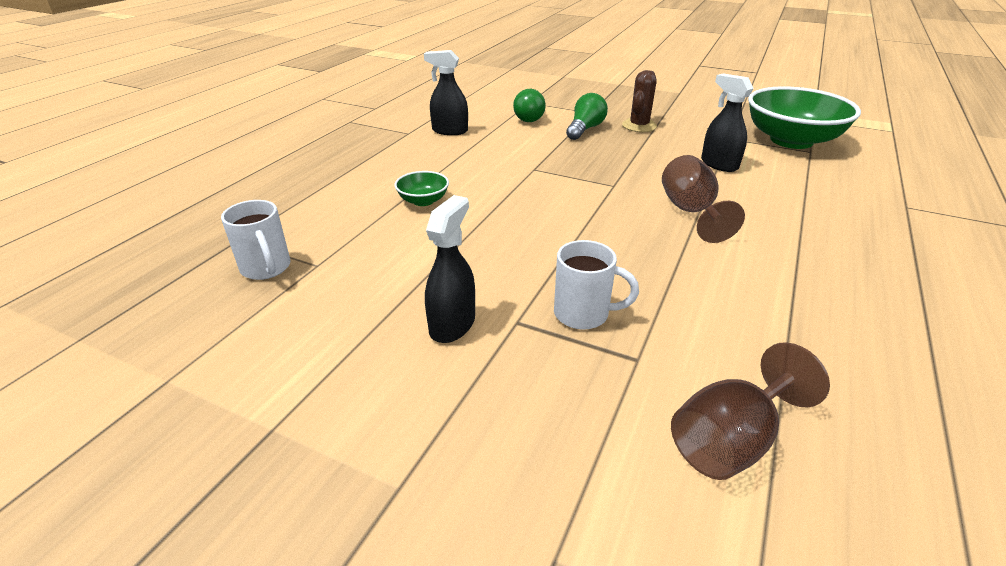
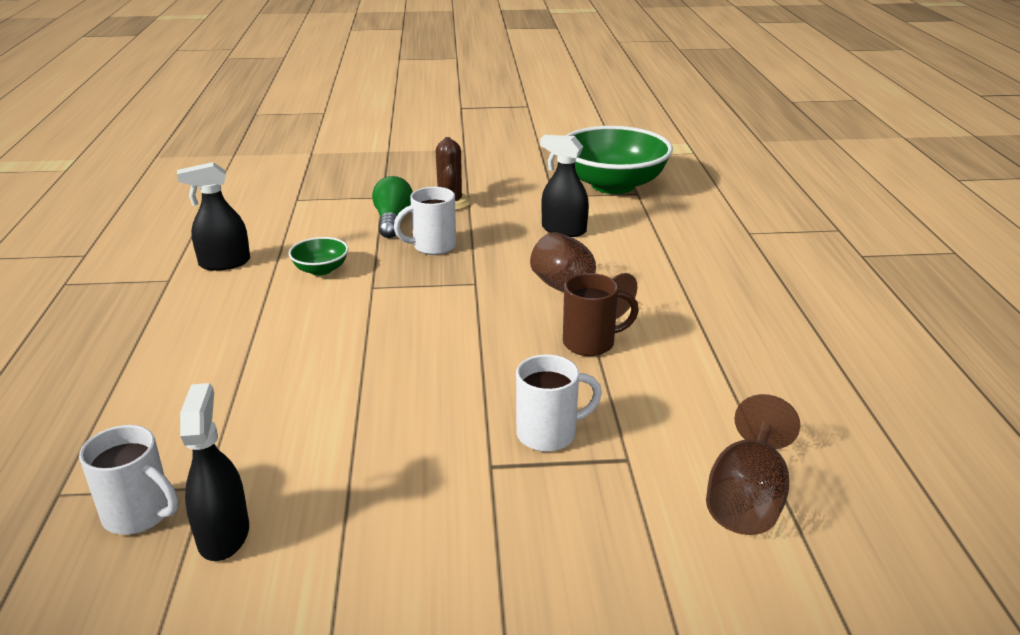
camera: 30 degrees left, 5 degrees down
(423, 201) = (270, 365): green bowl -> green bowl (321, 269)
(452, 324) = (427, 494): black spray bottle -> black spray bottle (223, 535)
(531, 117) = (315, 220): green light bulb -> none
(601, 152) = (432, 246): none -> white mug
(676, 255) = (590, 343): none -> brown mug

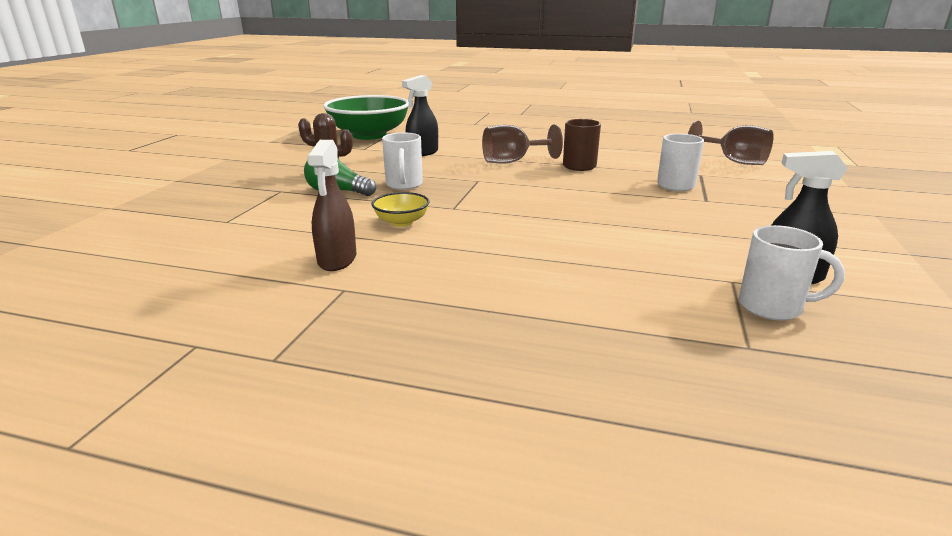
camera: 70 degrees left, 5 degrees down
(139, 514) = (772, 307): white mug -> white mug turned 60 degrees clockwise
(224, 263) = (337, 260): black spray bottle -> brown spray bottle
(321, 269) = (401, 222): green bowl -> yellow bowl

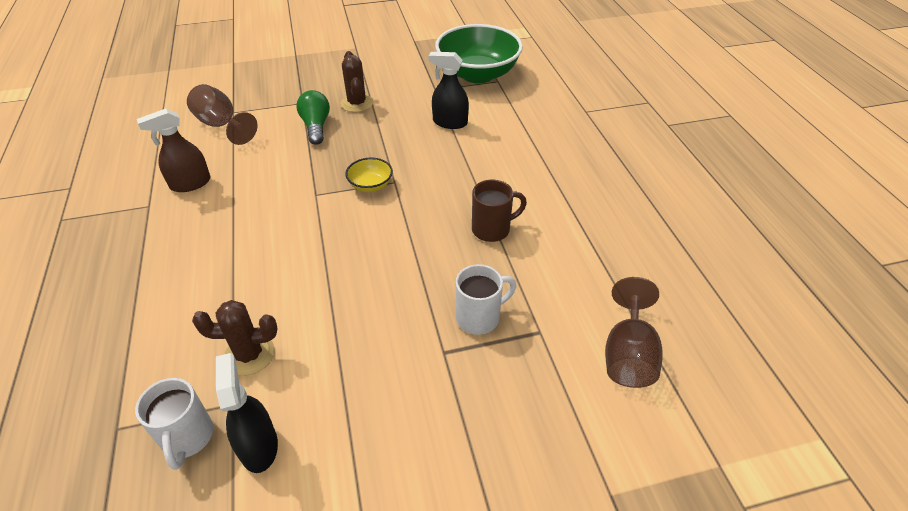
camera: 60 degrees right, 20 degrees up
(401, 222) = (270, 182): yellow bowl -> yellow bowl (370, 185)
(404, 185) = (353, 149): white mug -> none
(513, 161) = (469, 182): brown goblet -> brown goblet (221, 125)
(668, 265) = (249, 355): none -> brown cactus

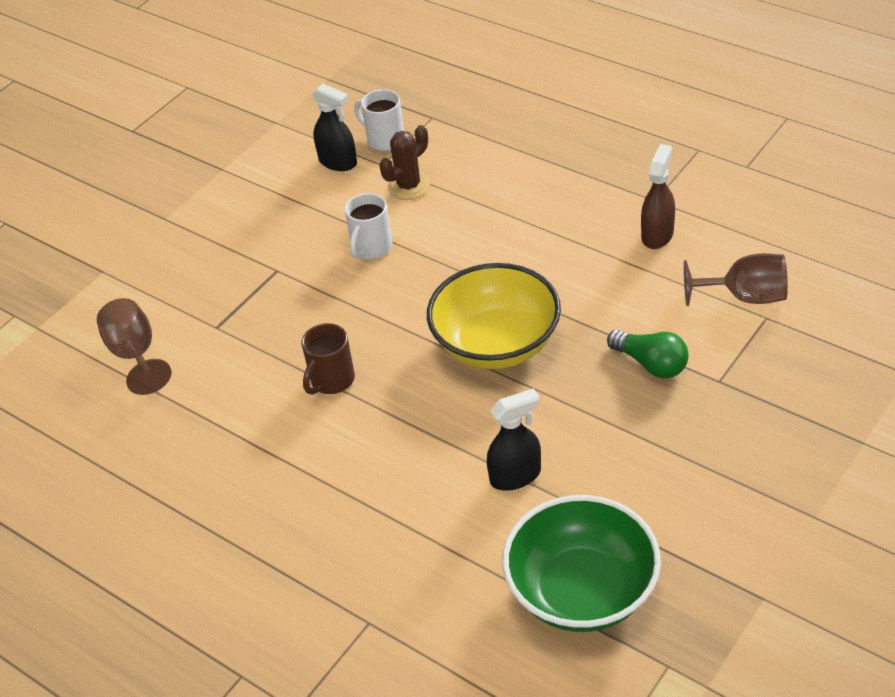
camera: 145 degrees right, 0 degrees up
(357, 103) = (658, 425): brown cactus -> none
(370, 185) = (496, 344): yellow bowl -> yellow bowl, size x2.28
(479, 317) = (272, 306): white mug -> white mug (371, 248)

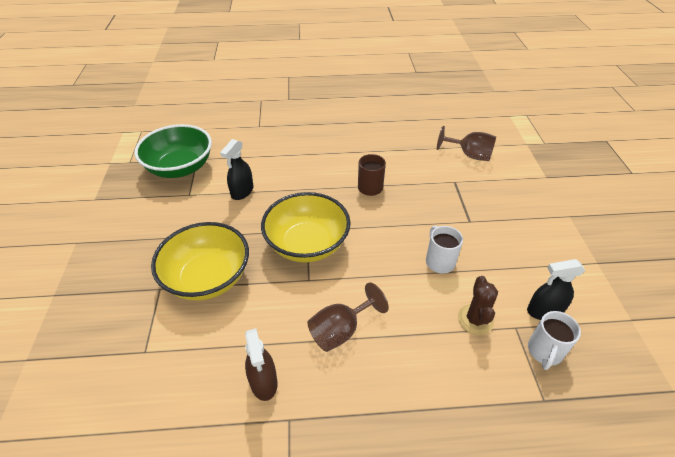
camera: 135 degrees right, 0 degrees up
(384, 139) = (544, 352): white mug -> white mug turned 120 degrees clockwise
(651, 364) = (208, 278): green light bulb -> yellow bowl
(745, 296) = (167, 361): brown goblet -> brown goblet (341, 330)

